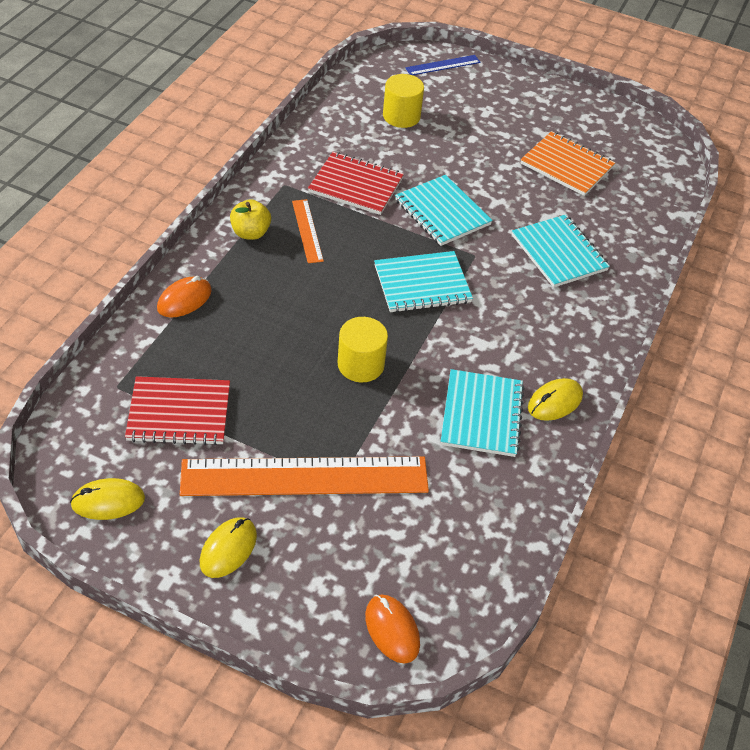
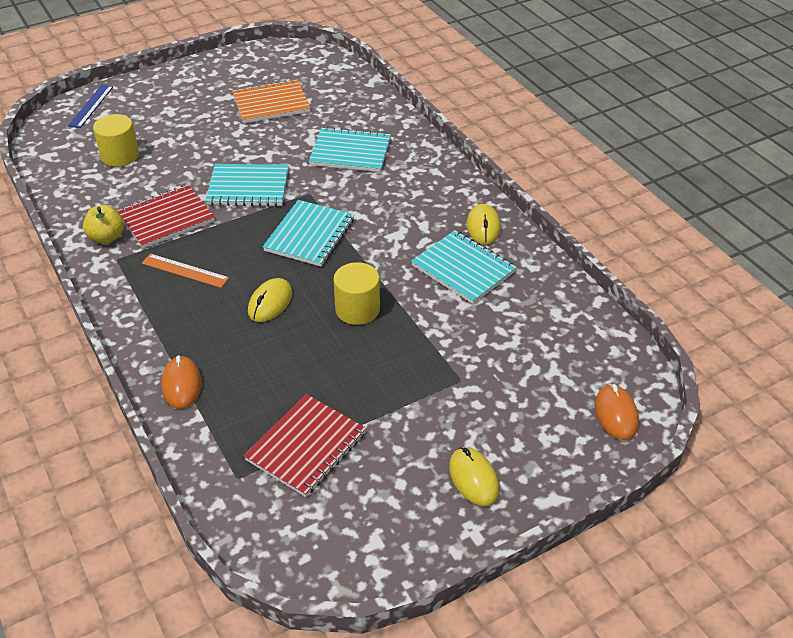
camera: 50 degrees left, 5 degrees down
(108, 501) = (361, 540): yellow mouse -> yellow mouse (270, 302)
(250, 233) = (149, 306): yellow apple -> yellow apple (107, 237)
(305, 476) = (439, 396): orange ruler -> none
(392, 630) = (616, 414): orange mouse -> orange mouse turned 75 degrees clockwise

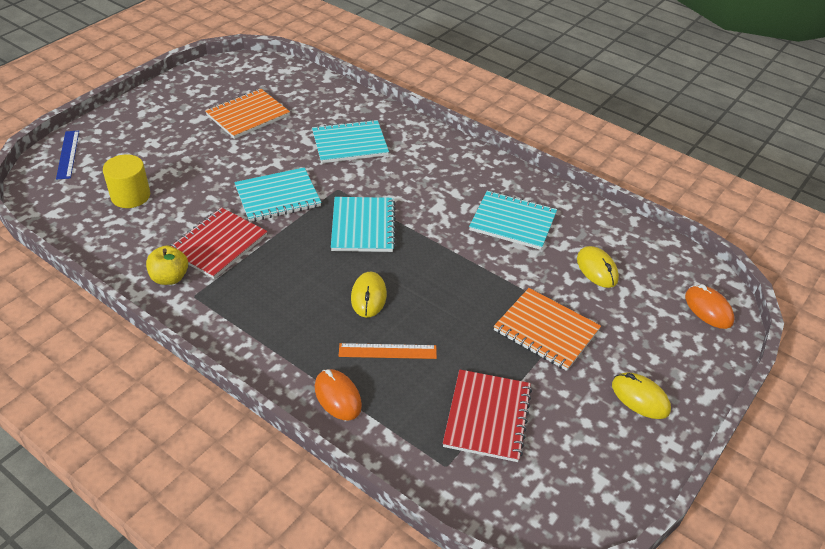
camera: 25 degrees left, 0 degrees up
(185, 270) = (269, 289): orange ruler -> orange ruler (387, 351)
(357, 309) = (449, 281): yellow cylinder -> none
(422, 384) = (546, 330): none -> orange notebook
(483, 227) = (505, 182): yellow mouse -> yellow mouse (597, 269)

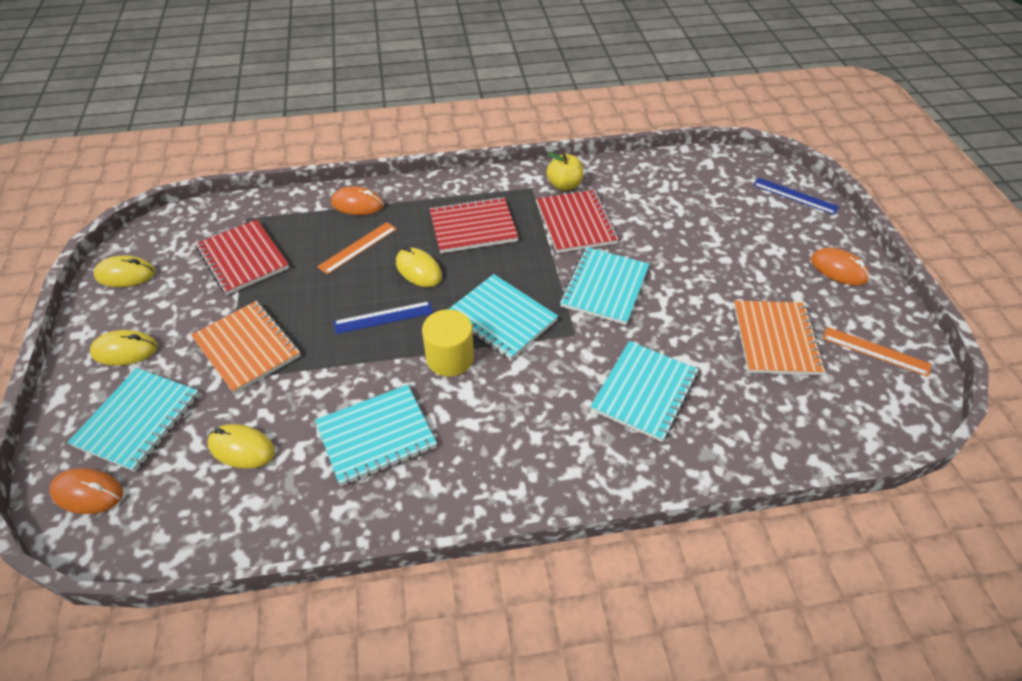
camera: 135 degrees right, 5 degrees up
(130, 196) = (693, 206): yellow cylinder -> yellow cylinder (450, 358)
(148, 113) = (838, 269): none -> orange mouse
(218, 82) = (875, 351): none -> orange ruler
(285, 298) = (473, 227): none -> red notebook
(433, 282) = (383, 317): none -> blue ruler
(546, 330) = (247, 348): orange notebook -> orange notebook turned 60 degrees clockwise
(603, 484) = (125, 274): none -> yellow mouse
(655, 333) = (138, 420): none -> turquoise notebook

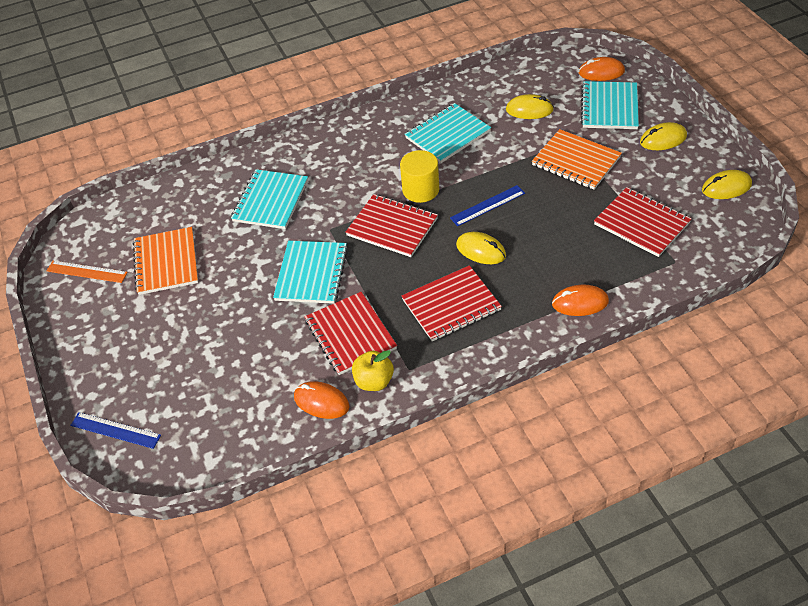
camera: 170 degrees right, 0 degrees up
(358, 247) = (548, 258): orange ruler -> none
(501, 318) = (392, 227): turquoise notebook -> red notebook
(838, 269) = (94, 343): orange mouse -> orange mouse (321, 402)

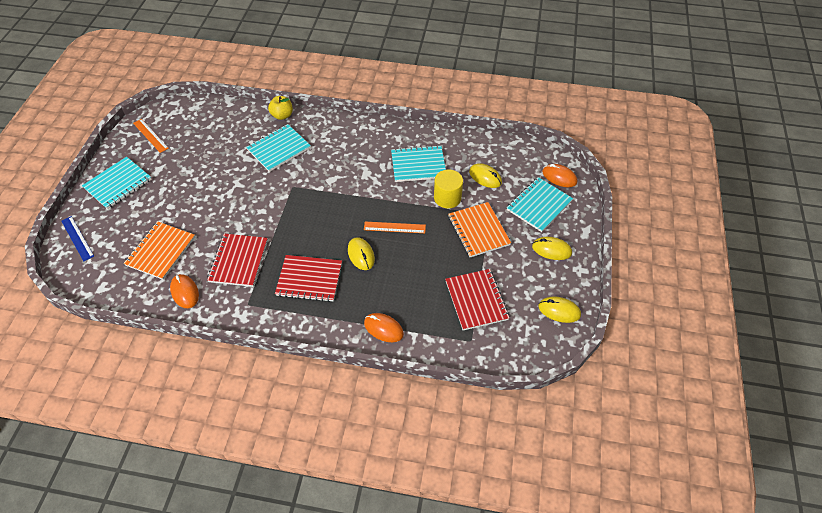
camera: 30 degrees right, 5 degrees up
(166, 262) = (192, 154): orange notebook -> orange notebook (161, 251)
(311, 274) = (255, 209): turquoise notebook -> turquoise notebook (118, 184)
(374, 381) = (222, 299): yellow apple -> yellow apple (282, 115)
(392, 227) = (326, 207): red notebook -> none
(420, 190) = (366, 192): yellow cylinder -> yellow cylinder (447, 198)
(487, 205) = (394, 227): blue ruler -> orange ruler

